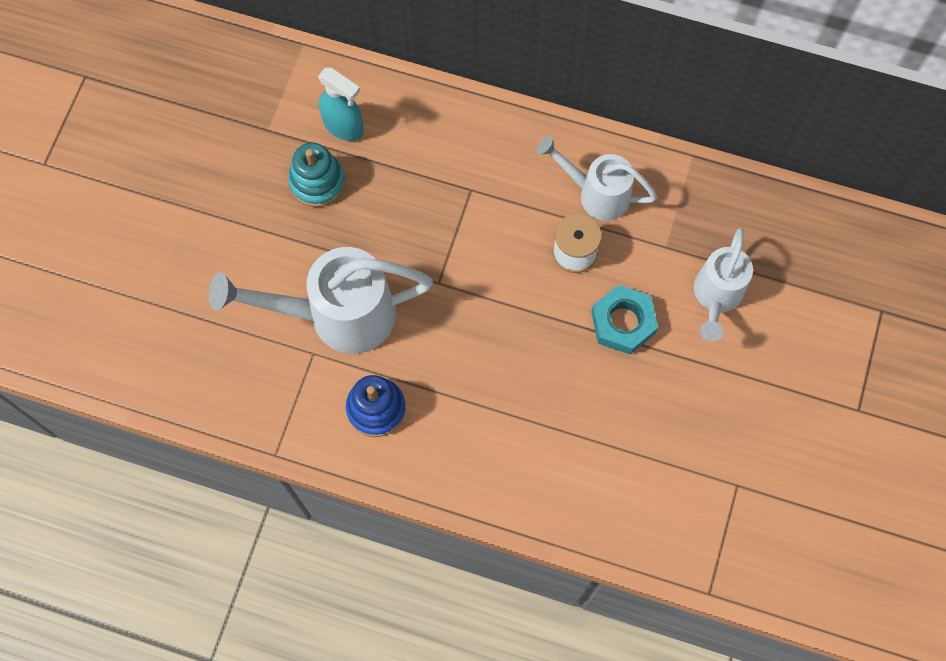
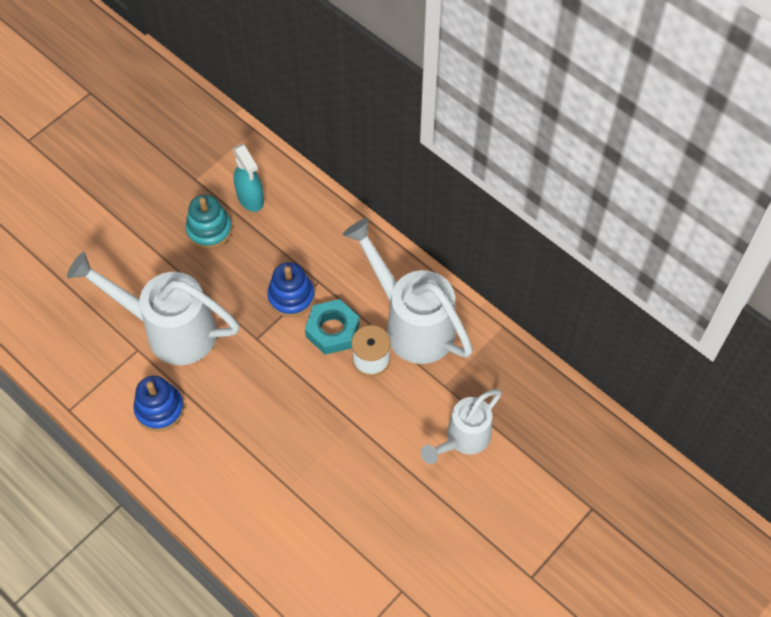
camera: 25 degrees right, 10 degrees down
(451, 220) = (291, 297): none -> blue stacking toy
(595, 193) = (411, 323): white watering can -> white watering can, size x1.62
(623, 322) = (379, 427): turquoise nut -> turquoise nut (332, 330)

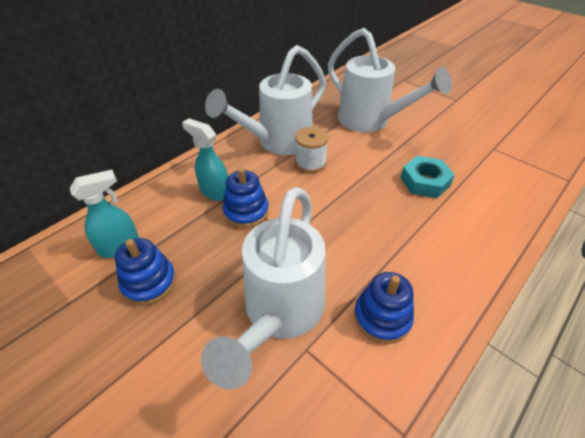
camera: 90 degrees left, 15 degrees down
(209, 230) = (149, 282): turquoise stacking toy -> blue stacking toy
(322, 265) = (215, 192): none -> turquoise spray bottle
(332, 330) = (283, 184): turquoise nut -> turquoise nut (425, 182)
(462, 440) = (371, 122): white watering can -> white watering can, size x1.62

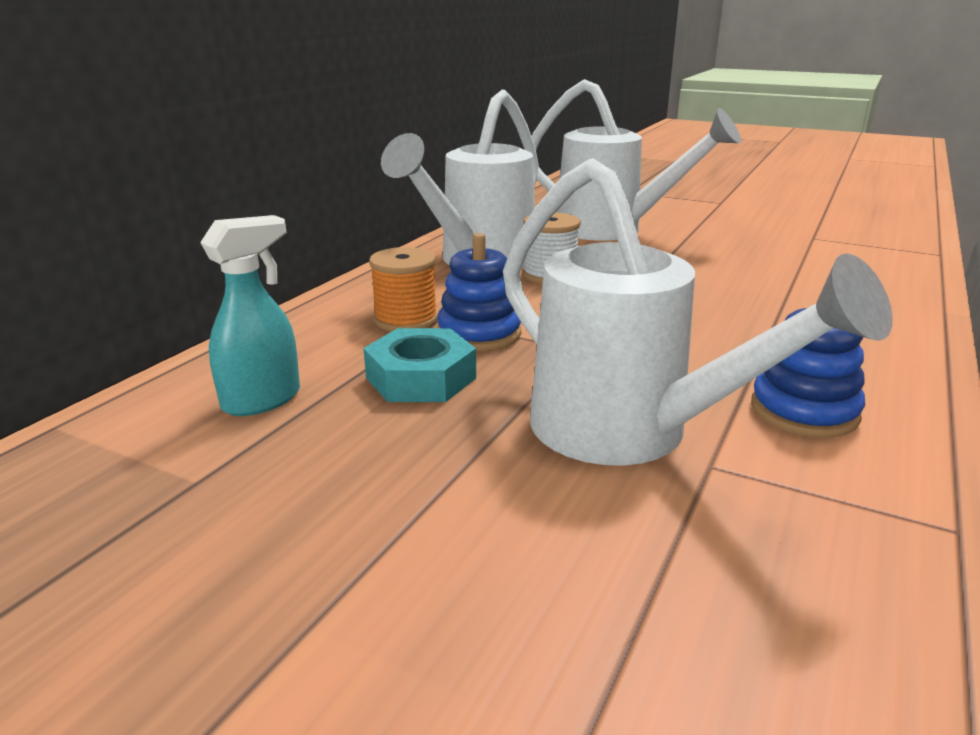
camera: 15 degrees left, 20 degrees down
(149, 282) = (353, 433): blue stacking toy -> none
(215, 192) = (406, 320): turquoise spray bottle -> orange spool
(279, 315) = (631, 434): white watering can -> white watering can turned 45 degrees counterclockwise
(425, 182) = (744, 275): turquoise nut -> turquoise nut (421, 378)

